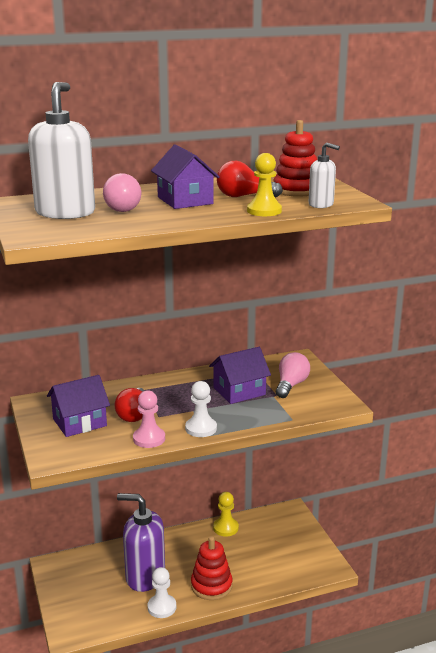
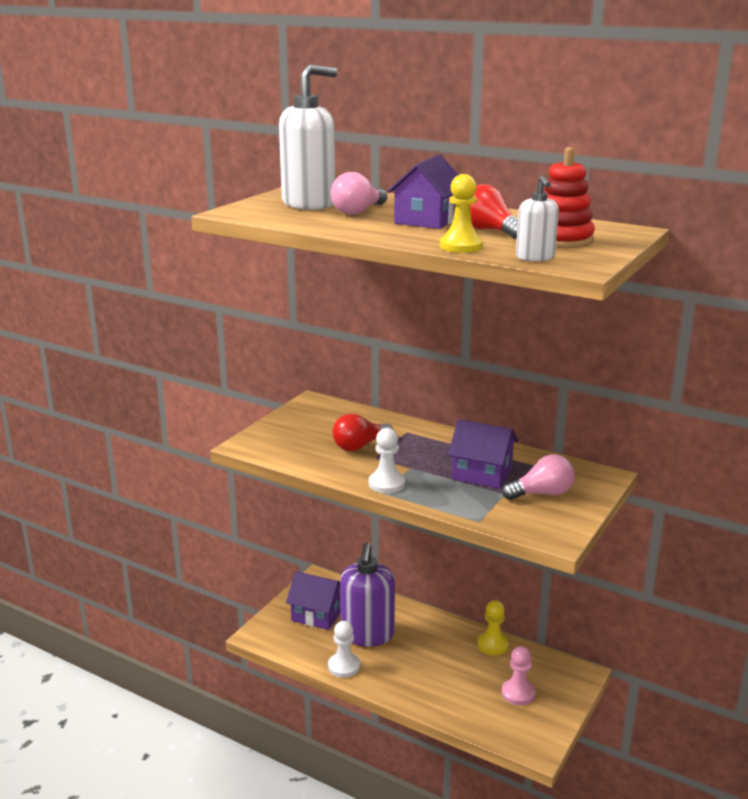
camera: 50 degrees right, 0 degrees up
(79, 422) = (312, 431): purple house -> purple house (317, 614)
(145, 576) = (367, 635): purple soap dispenser -> purple soap dispenser turned 150 degrees counterclockwise
(149, 439) = (333, 469): pink pawn -> pink pawn (518, 693)
(211, 585) = (406, 680): red stacking toy -> none

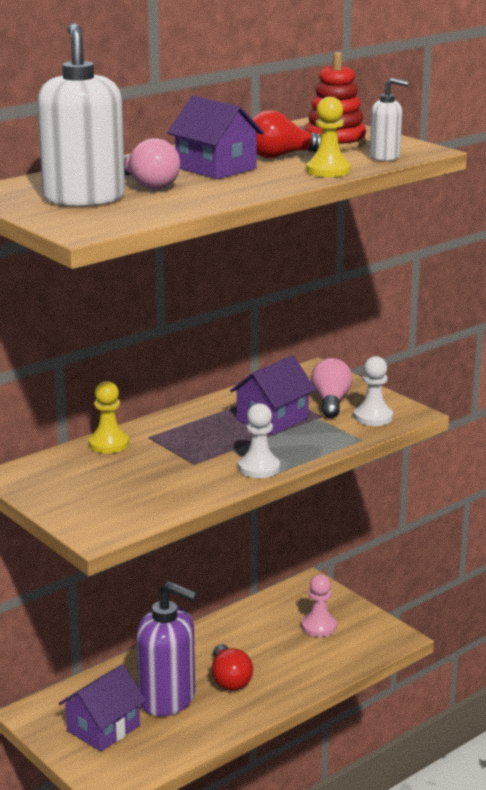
camera: 70 degrees left, 0 degrees up
(344, 666) = (212, 728): white pawn -> white pawn (373, 417)
(359, 446) = (160, 467): red light bulb -> red light bulb (229, 680)
(492, 645) = (238, 621): yellow pawn -> yellow pawn (109, 444)

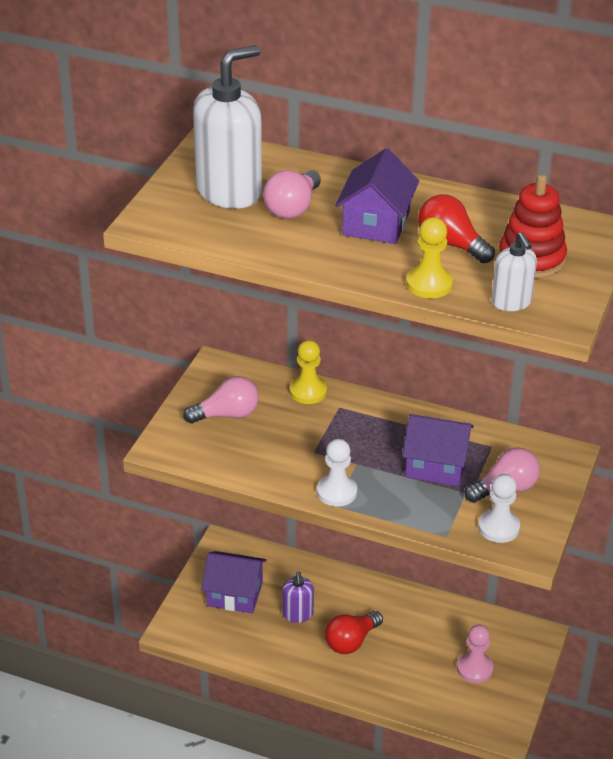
camera: 60 degrees right, 15 degrees up
(91, 489) = (227, 415): none -> pink light bulb
(167, 699) = (297, 614): purple soap dispenser -> purple soap dispenser, size x0.51

